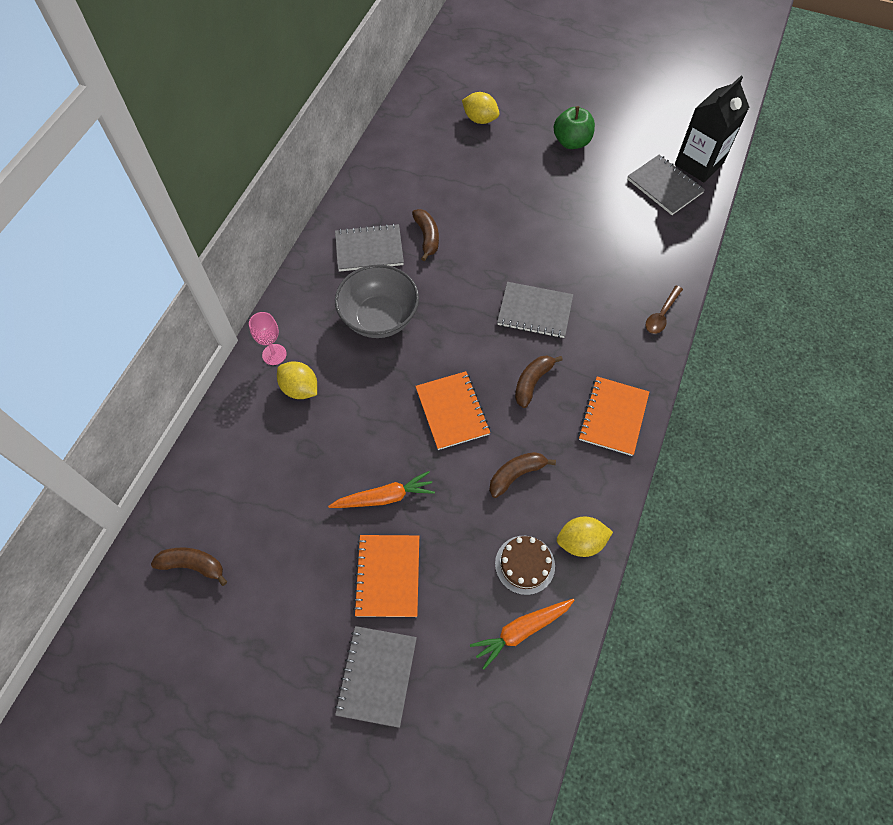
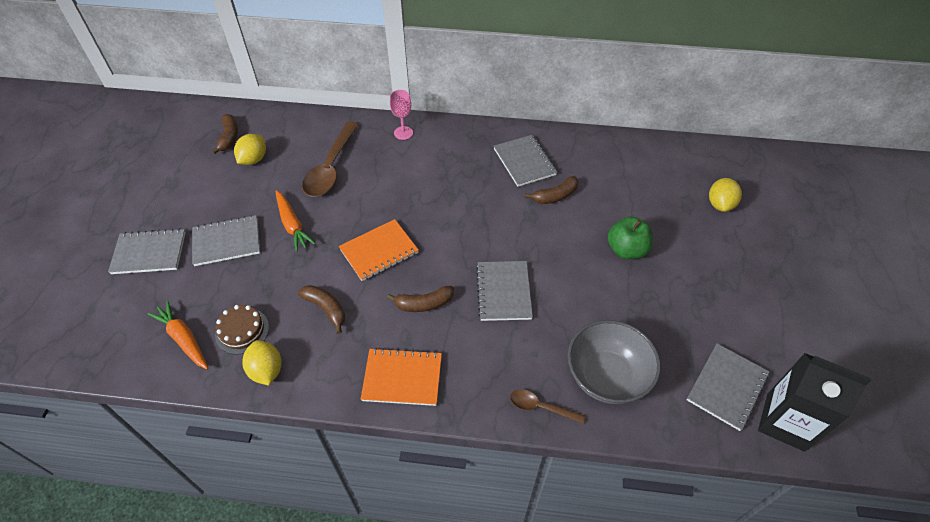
camera: 75 degrees right, 10 degrees down
(300, 389) = (377, 154): yellow lemon -> yellow lemon (253, 159)
(303, 443) = (331, 168): none -> brown spoon
(379, 318) = (457, 184): grey bowl -> grey bowl (606, 376)
(388, 576) = (227, 242): orange notebook -> grey notebook
(532, 382) = (424, 304): brown banana -> brown banana turned 150 degrees clockwise
(571, 142) = (738, 286): green apple -> green apple (626, 250)

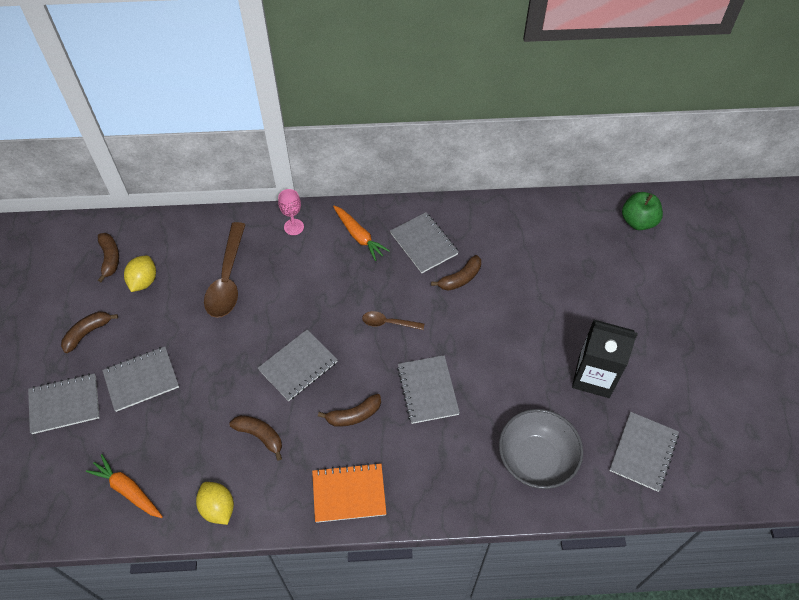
camera: 10 degrees left, 5 degrees up
(190, 195) = (87, 333): none -> brown banana
(242, 331) = (183, 472): brown cake -> none
(292, 225) = (204, 350): orange carrot -> orange carrot (359, 236)
(379, 251) = (298, 366): orange notebook -> grey notebook
(541, 407) = (481, 500): brown spoon -> brown spoon (388, 323)
(626, 250) = (537, 327): green apple -> green apple (638, 221)
(720, 204) = (619, 264): yellow lemon -> none
(785, 422) = (696, 476): black carton -> black carton (594, 376)

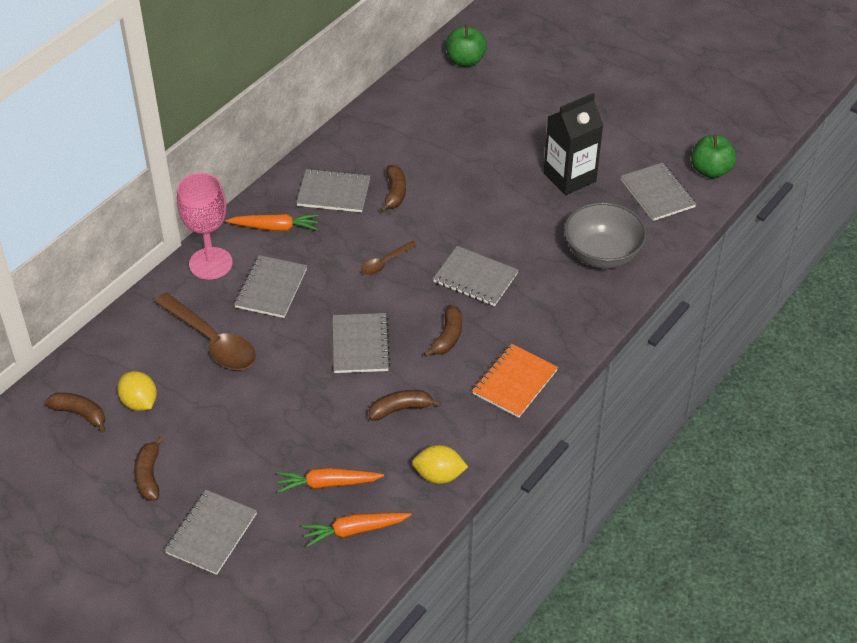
camera: 50 degrees left, 10 degrees down
(141, 380) = (250, 461): grey notebook -> grey notebook (271, 288)
(157, 441) = (327, 484): none -> orange carrot
(294, 227) = (210, 263): pink goblet -> pink goblet, size x1.81
(712, 474) = (710, 170): none -> green apple

